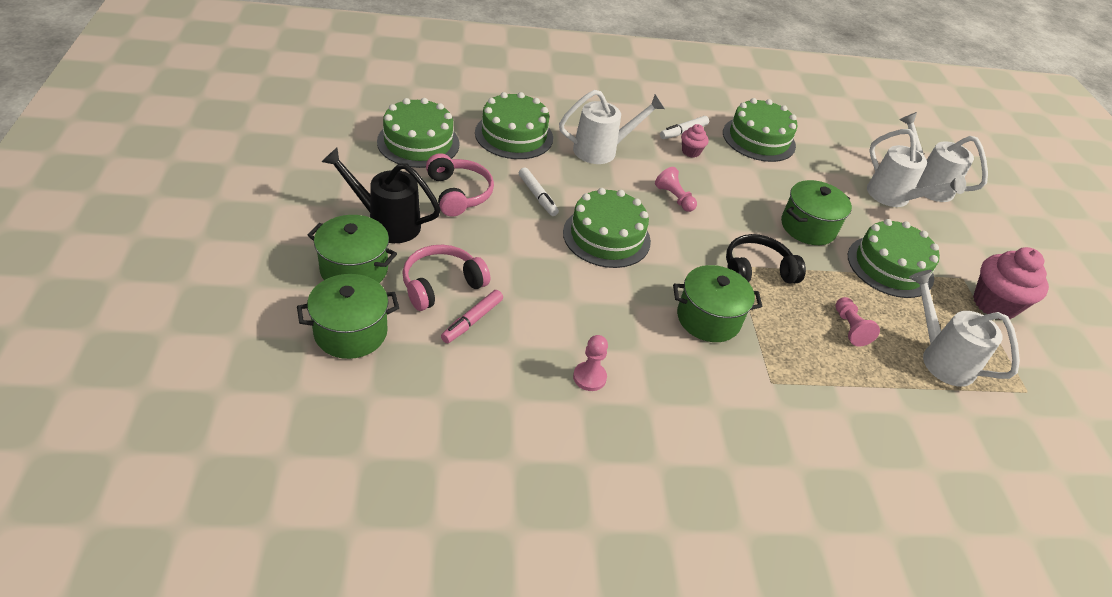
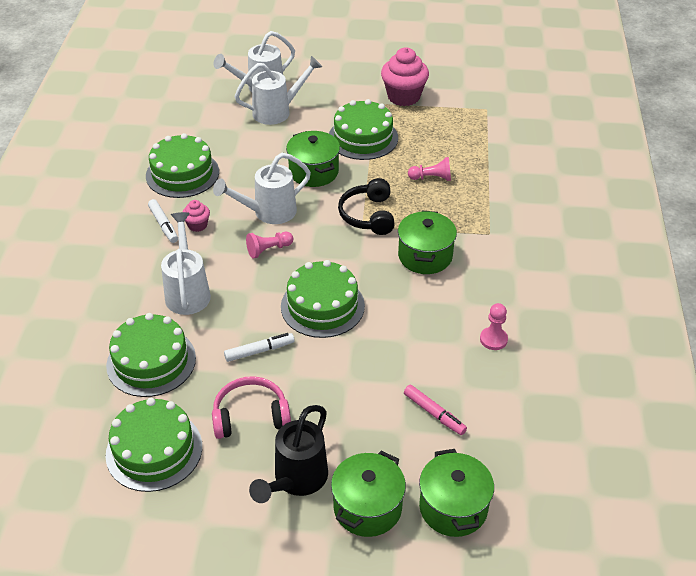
camera: 75 degrees left, 0 degrees up
(441, 285) = (388, 435): pink headphones -> none
(941, 358) = (459, 140): white watering can -> white watering can (268, 212)

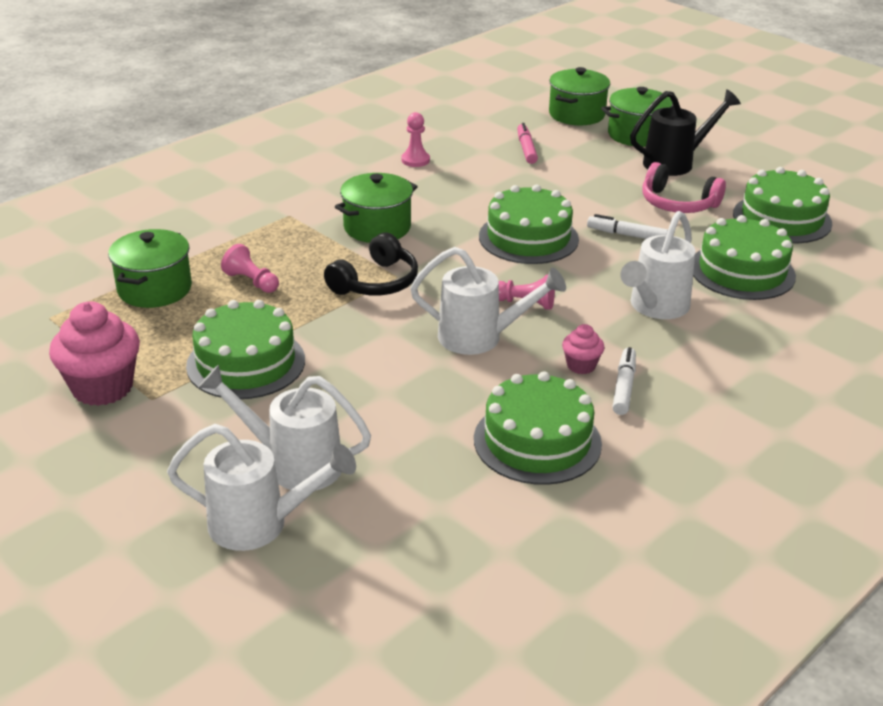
camera: 140 degrees left, 10 degrees down
(313, 172) = (367, 354): green pot -> green pot (155, 289)

